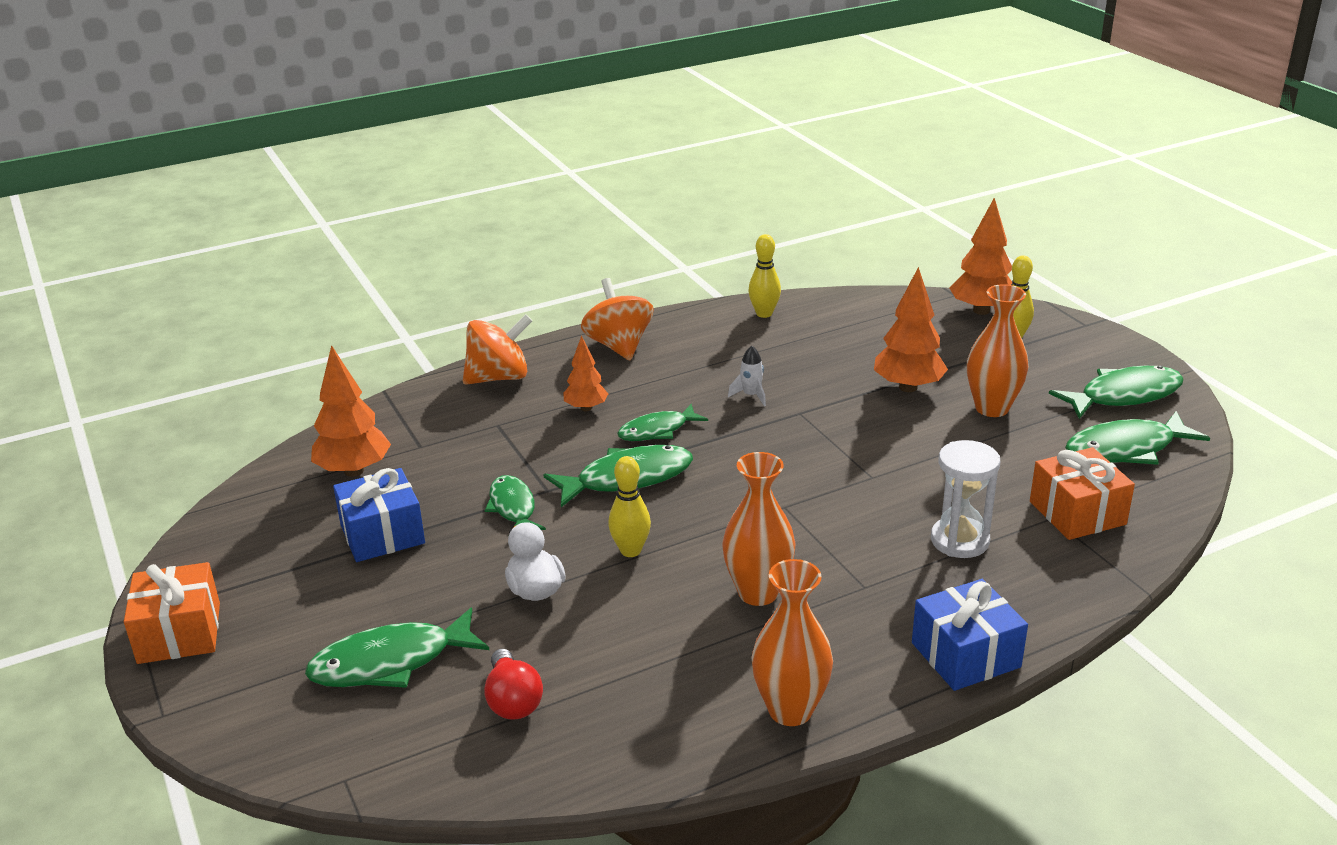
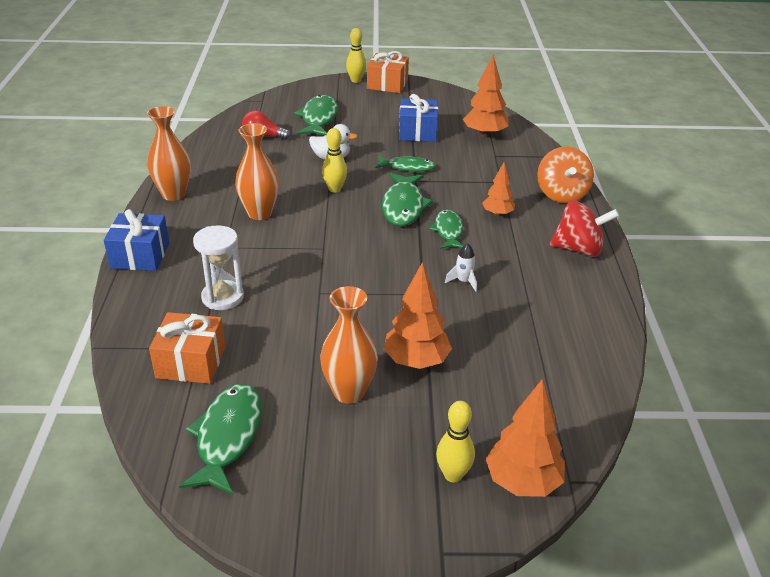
camera: 115 degrees right, 5 degrees up
(619, 346) = (578, 249): orange spinning top -> red spinning top
(764, 314) = (595, 335): yellow bowling pin -> yellow bowling pin (356, 80)
(1124, 396) = (296, 490): green fish -> none

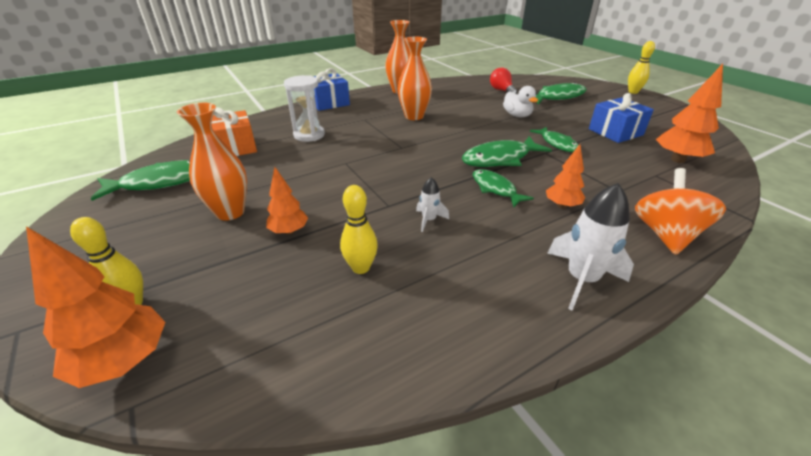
camera: 60 degrees right, 0 degrees up
(335, 189) = (480, 128): yellow bowling pin -> yellow bowling pin (361, 268)
(387, 84) = (655, 102): orange gift -> none
(416, 361) = (289, 231): orange tree -> orange tree, size x0.61
(448, 231) = (495, 189): green fish -> green fish turned 90 degrees counterclockwise
(561, 194) = (665, 234): orange spinning top -> orange spinning top turned 135 degrees clockwise
(578, 249) = (581, 279): red spinning top -> white rocket

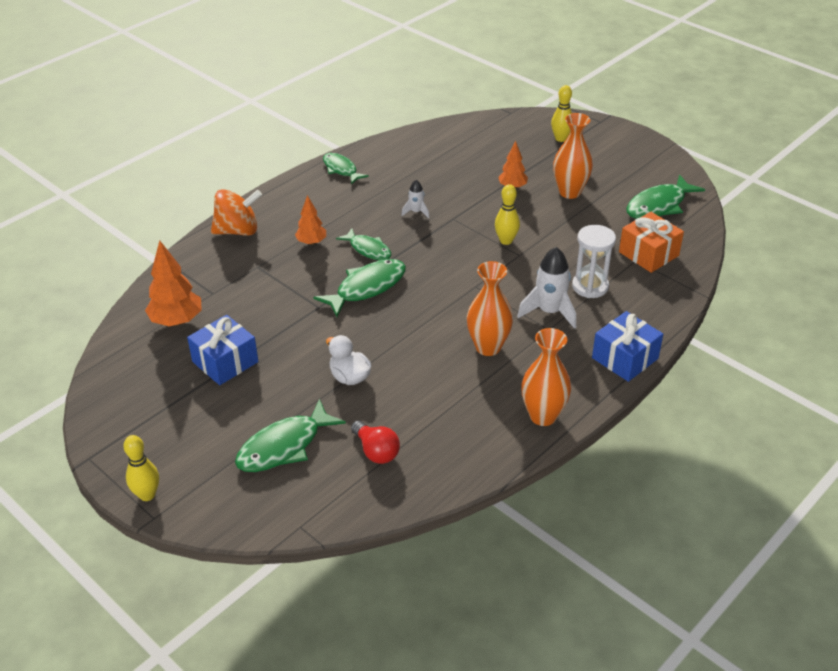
camera: 165 degrees right, 5 degrees up
(125, 361) = (532, 122): orange tree -> none
(361, 268) = (447, 174): yellow bowling pin -> yellow bowling pin (506, 241)
(557, 144) = (303, 324): green fish -> green fish (341, 169)
(581, 279) = (308, 191): white rocket -> white rocket (549, 312)
(665, 234) = (238, 231): orange spinning top -> orange spinning top turned 105 degrees counterclockwise

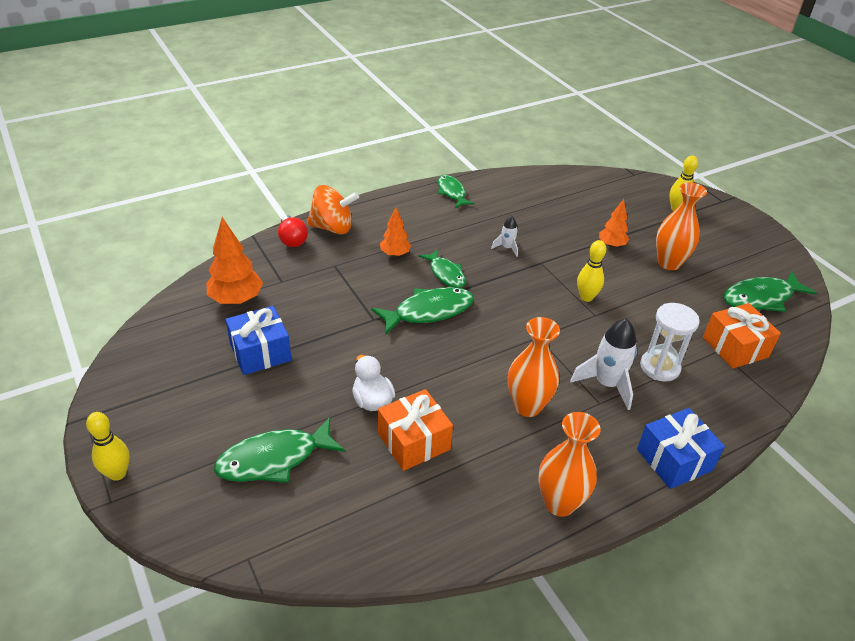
camera: 15 degrees right, 0 degrees up
(376, 451) = (364, 492): red light bulb -> red light bulb (292, 239)
(401, 400) = (414, 441): none -> orange gift

